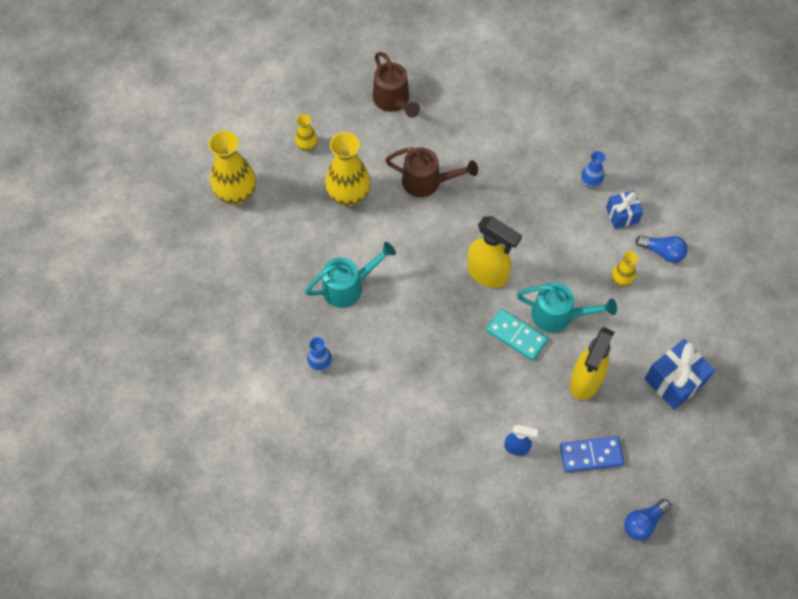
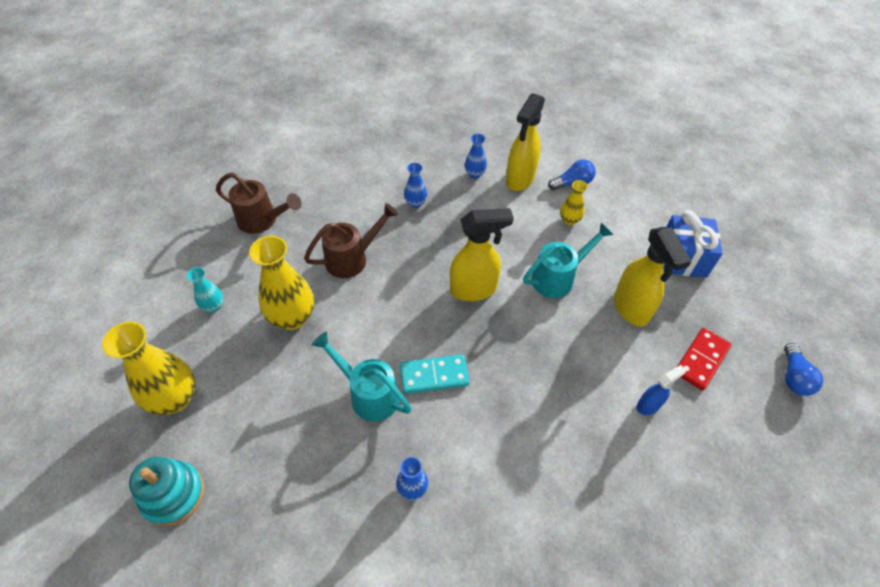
camera: 45 degrees left, 10 degrees down
(192, 253) = (173, 495): none -> turquoise stacking toy
(307, 146) = (213, 306): yellow vase -> turquoise vase
(348, 286) = (369, 394): turquoise watering can -> turquoise watering can turned 75 degrees counterclockwise
(516, 336) = (546, 318): turquoise domino -> turquoise domino (434, 376)
(517, 172) = (415, 203): none -> blue vase
(591, 455) = (701, 360): blue domino -> red domino
(622, 215) = (519, 179): blue gift -> yellow spray bottle

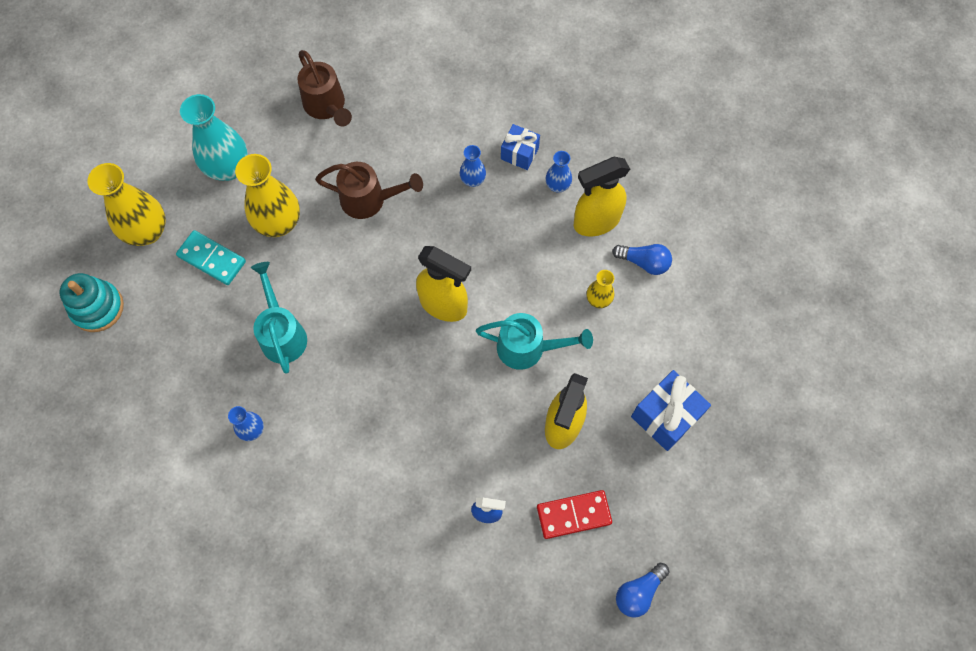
camera: 40 degrees right, 15 degrees up
(213, 306) = (228, 168): turquoise vase -> turquoise vase, size x1.95
(431, 171) = (519, 153): none -> blue gift
(434, 376) = (343, 356): turquoise domino -> turquoise domino (211, 259)

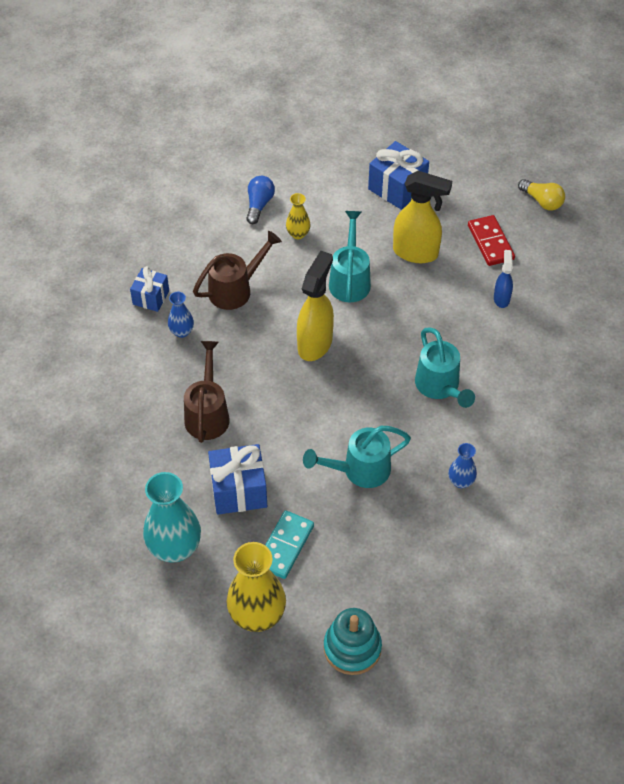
camera: 95 degrees left, 15 degrees down
(278, 223) = (239, 490): yellow vase -> blue gift
(326, 106) = (96, 465): brown watering can -> brown watering can (235, 289)
(372, 425) = (440, 387): none -> turquoise watering can
(557, 186) = (185, 267): blue vase -> none
(596, 222) = (221, 238): yellow spray bottle -> none
(638, 592) = (542, 201): blue light bulb -> yellow light bulb

